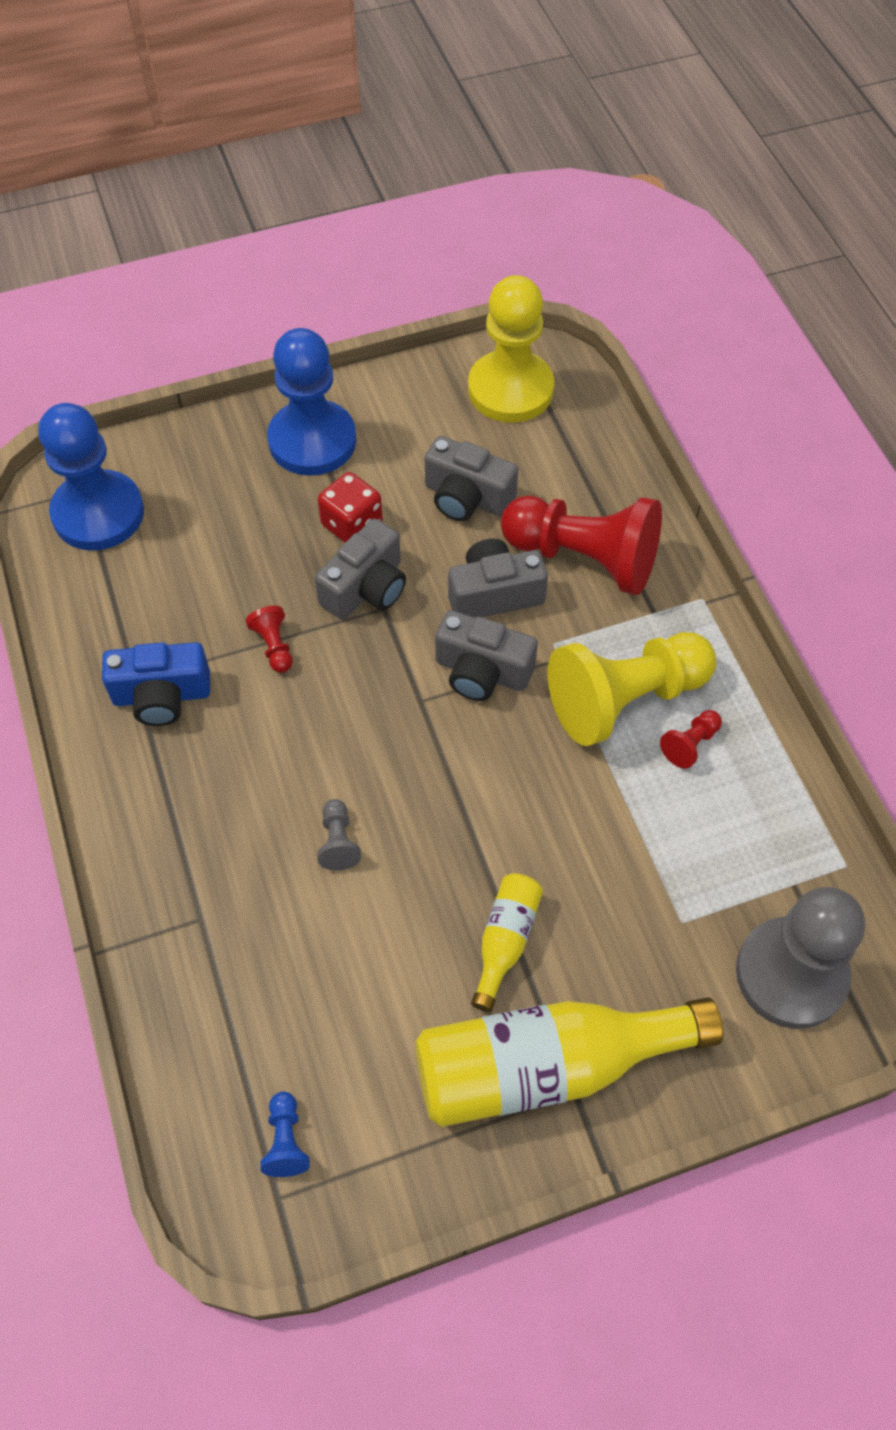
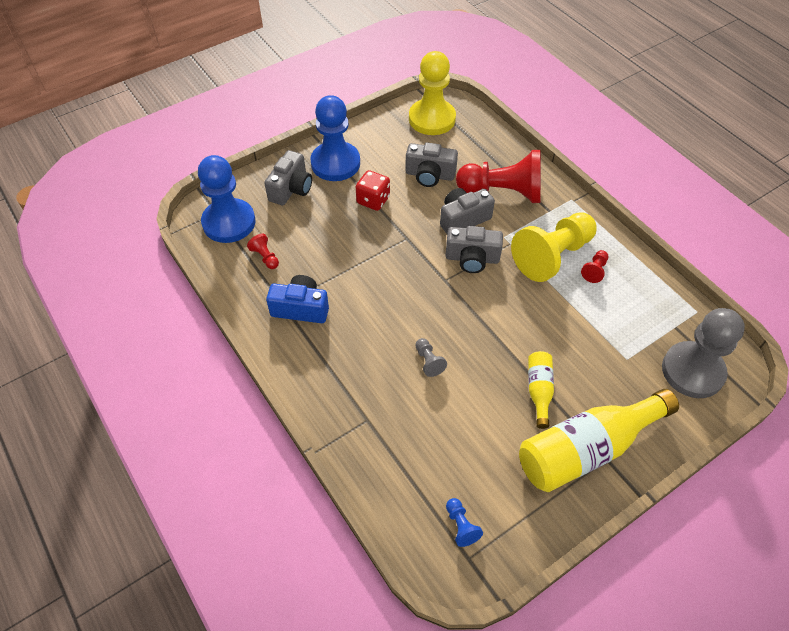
camera: 15 degrees left, 5 degrees down
(162, 696) = (301, 308): blue camera -> blue camera turned 150 degrees counterclockwise
(274, 646) = (354, 270): red pawn -> red pawn (265, 257)
(366, 588) = (393, 230): grey camera -> grey camera (291, 189)

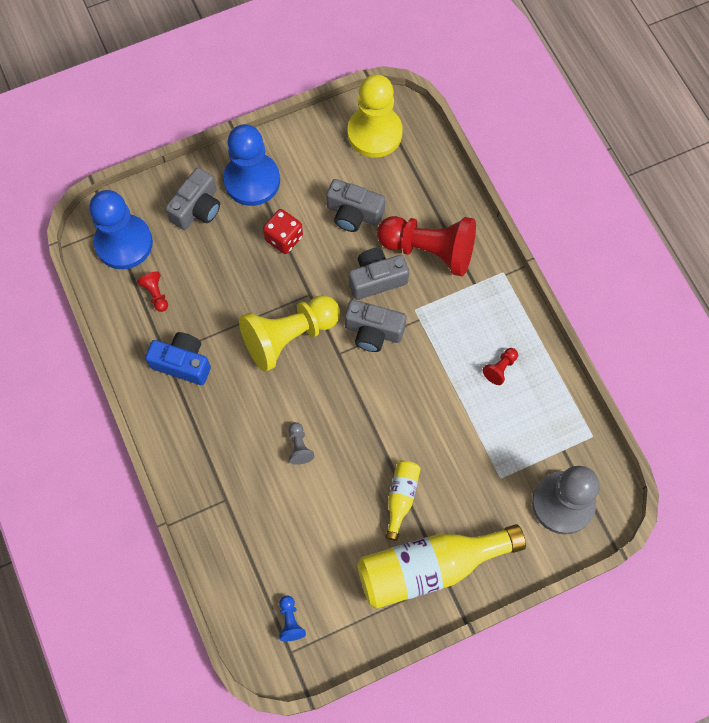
camera: 10 degrees right, 15 degrees up
(552, 256) = (460, 343): yellow pawn -> yellow pawn (289, 337)

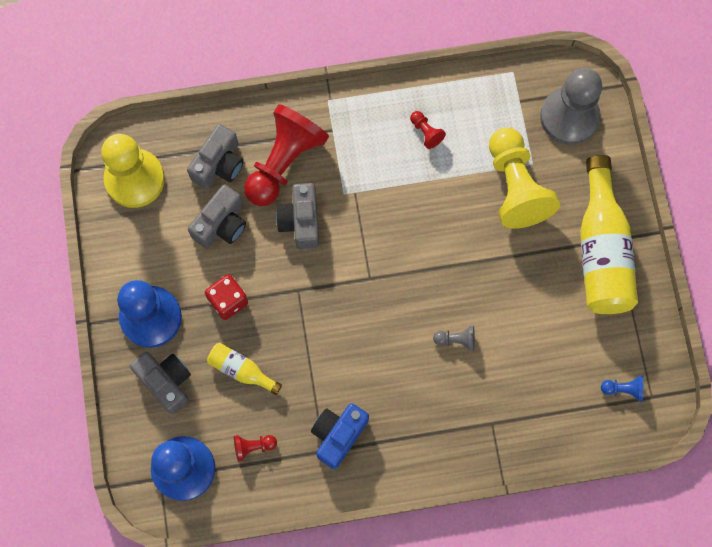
camera: 75 degrees left, 5 degrees up
(289, 337) = (339, 322): yellow pawn -> yellow pawn (515, 186)
(373, 332) = (356, 239): grey camera -> grey camera (219, 164)
(401, 498) = (530, 258): yellow bottle -> yellow bottle (241, 370)

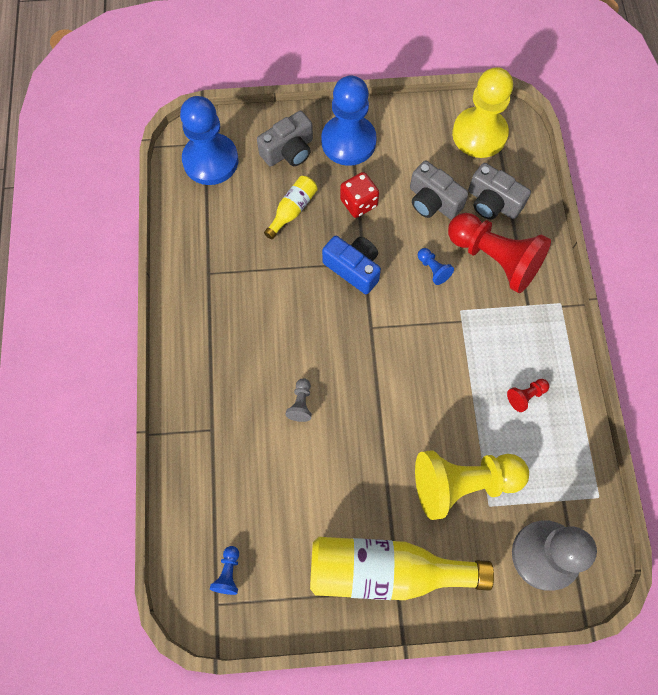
camera: 95 degrees right, 5 degrees down
(253, 446) = (221, 216): red pawn -> none
(301, 221) = (433, 269): grey camera -> blue pawn
(338, 435) = (221, 287): blue camera -> blue camera (353, 268)

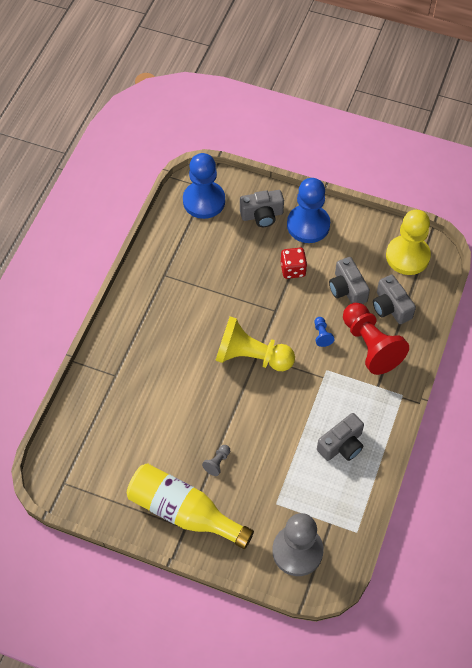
camera: 25 degrees right, 10 degrees down
(228, 573) = (81, 467): blue pawn -> none
(292, 210) = (243, 256): yellow bottle -> none
(301, 403) = (182, 384): grey pawn -> grey pawn (217, 462)
(353, 268) = (265, 311): blue camera -> none
(463, 483) = (266, 481): yellow pawn -> yellow pawn (251, 357)
(526, 396) = (342, 445): red pawn -> grey camera

